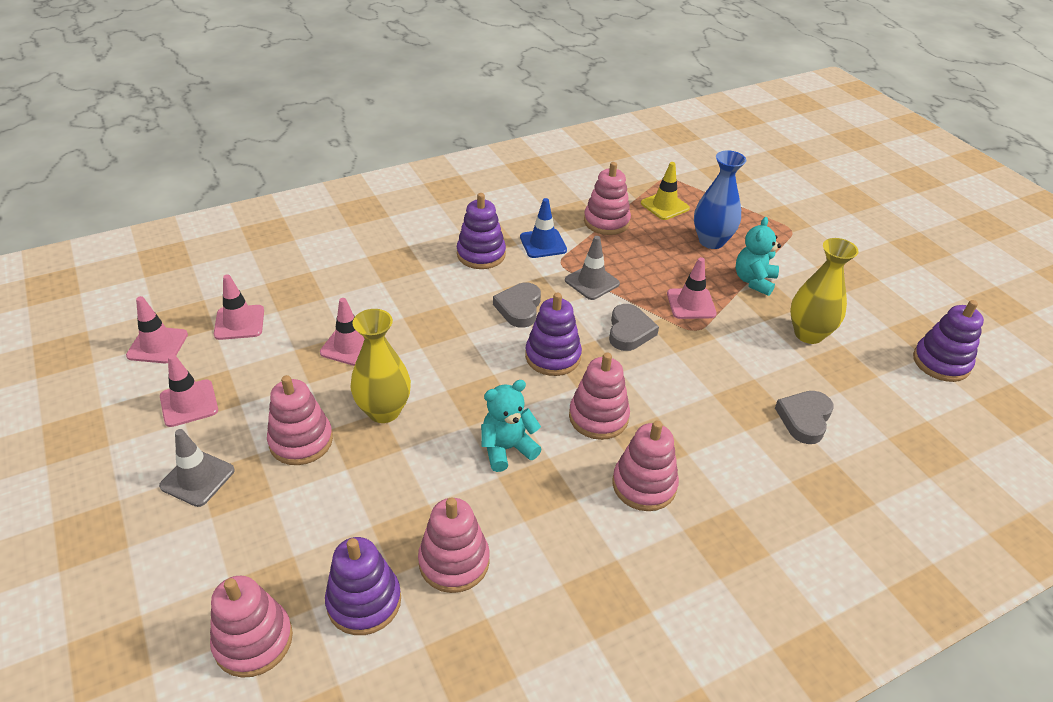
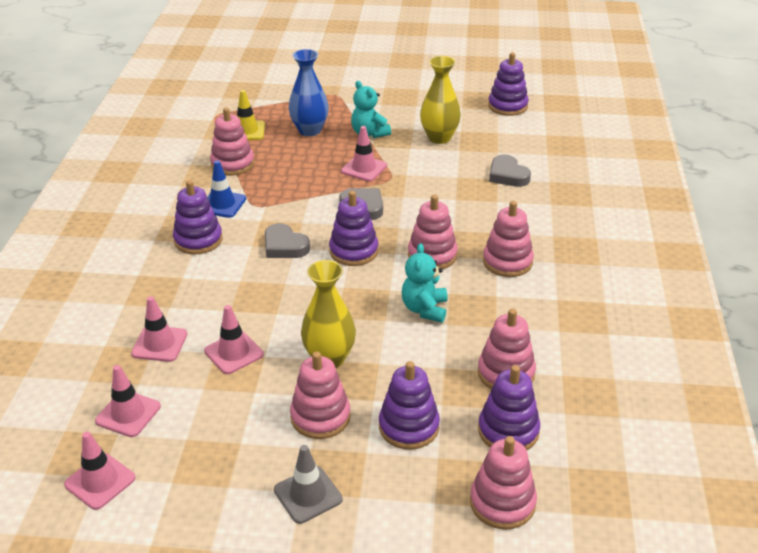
camera: 55 degrees left, 5 degrees down
(189, 403) = (207, 477): pink traffic cone -> pink traffic cone (159, 344)
(323, 513) = (409, 427): none -> purple stacking toy
(592, 282) = (293, 200): grey traffic cone -> none

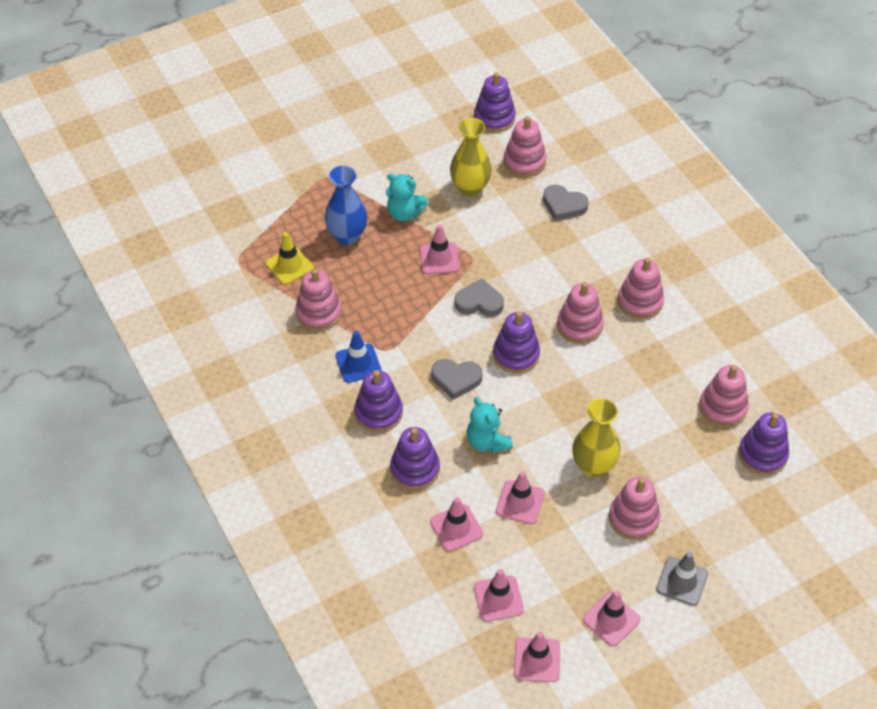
camera: 35 degrees left, 15 degrees up
(204, 488) = (611, 619): none -> pink traffic cone
(409, 427) = (698, 490): purple stacking toy -> purple stacking toy (415, 469)
(425, 309) = (620, 382): turquoise teddy bear -> turquoise teddy bear (487, 441)
(502, 503) = (802, 511): pink stacking toy -> pink stacking toy (524, 162)

